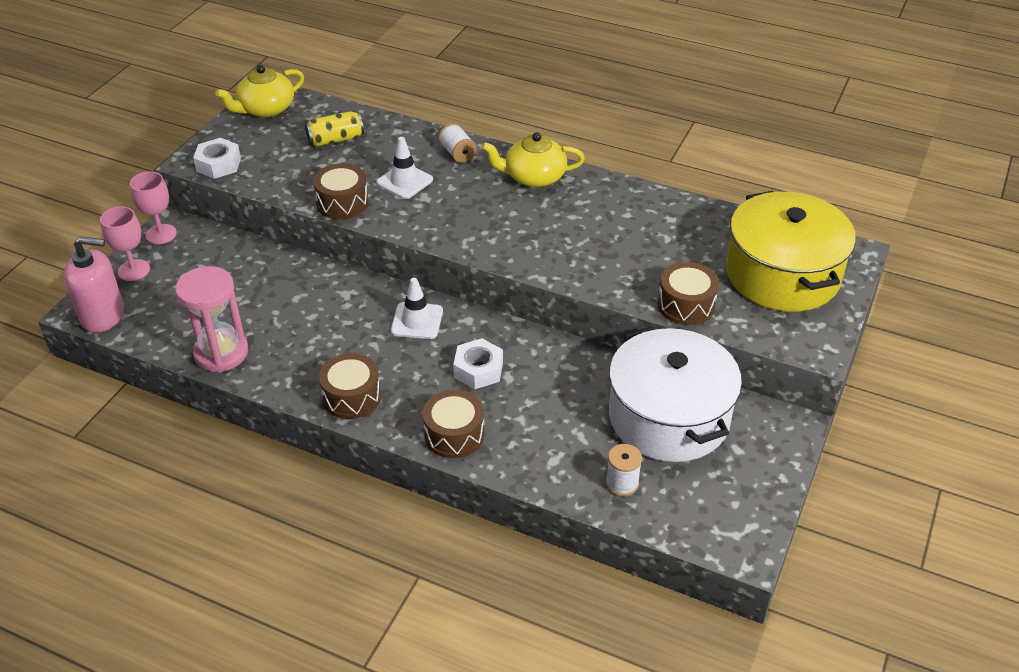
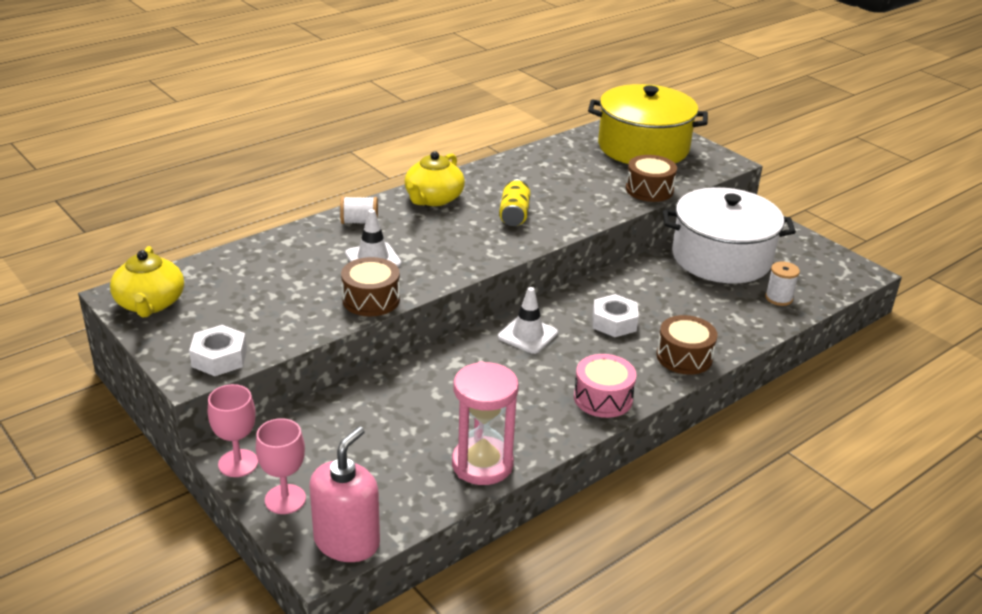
camera: 65 degrees left, 10 degrees down
(335, 139) = (260, 277): yellow can -> yellow can (514, 214)
(352, 397) = (603, 398): brown drum -> pink drum

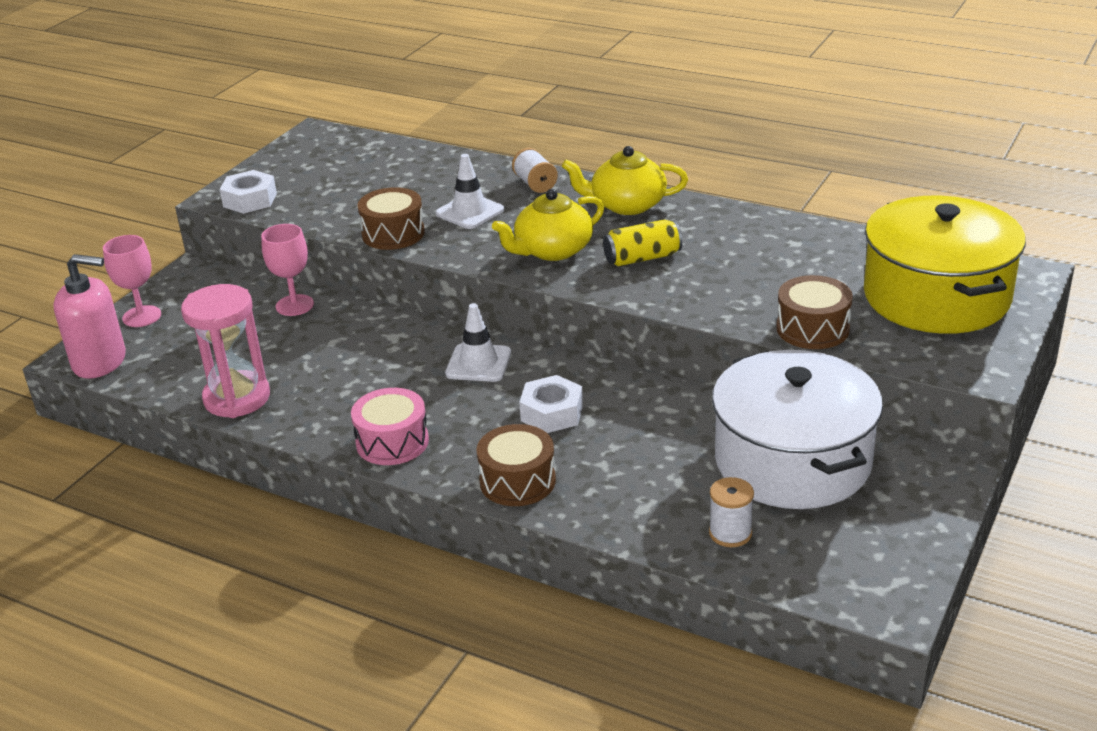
camera: 70 degrees right, 0 degrees up
(150, 304) = (311, 147): yellow teapot -> yellow teapot (552, 250)
(238, 463) = (178, 281): pink goblet -> pink goblet (294, 305)

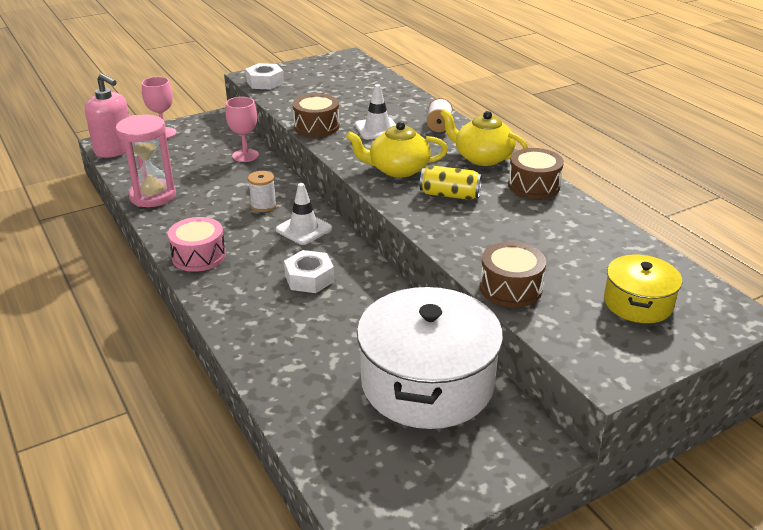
camera: 30 degrees right, 0 degrees up
(517, 481) = (237, 312): brown drum -> brown drum (533, 185)
(730, 533) = (325, 413): white spool -> white spool (263, 206)
(936, 296) = (638, 303): yellow pot -> yellow pot, size x0.52

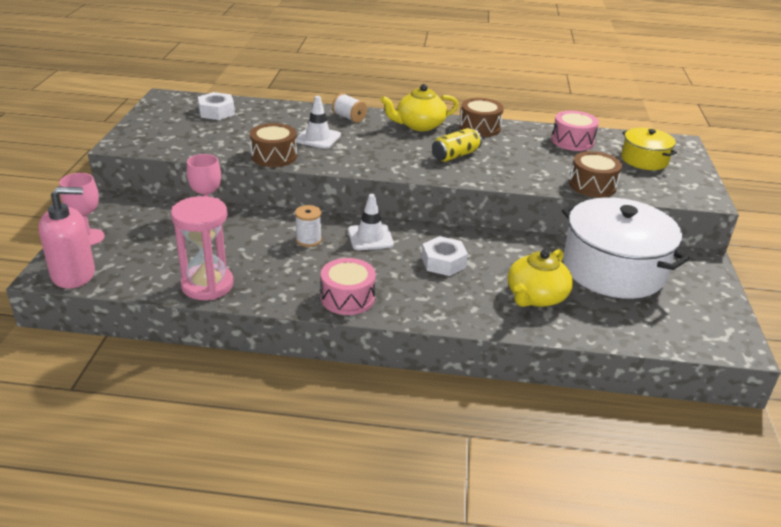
camera: 55 degrees left, 0 degrees up
(265, 82) = (147, 144): white nut -> white nut (216, 112)
(397, 169) = (393, 156): yellow teapot -> yellow teapot (536, 297)
(600, 244) = (572, 141): none -> pink drum

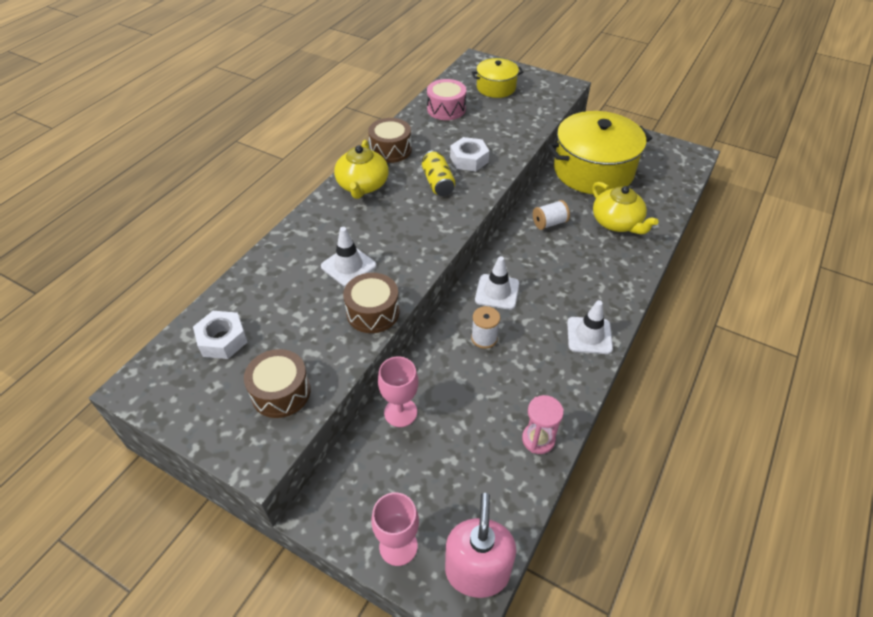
camera: 65 degrees left, 15 degrees up
(207, 285) = (538, 439): pink hourglass -> pink hourglass, size x0.61
(347, 298) = (589, 335): pink drum -> white traffic cone
(349, 118) = (313, 229): white spool -> white spool (549, 223)
(443, 262) = (554, 257): white nut -> white nut (469, 159)
(592, 185) = (525, 128): brown drum -> brown drum (281, 392)
(613, 269) = (593, 170): white pot -> yellow pot

